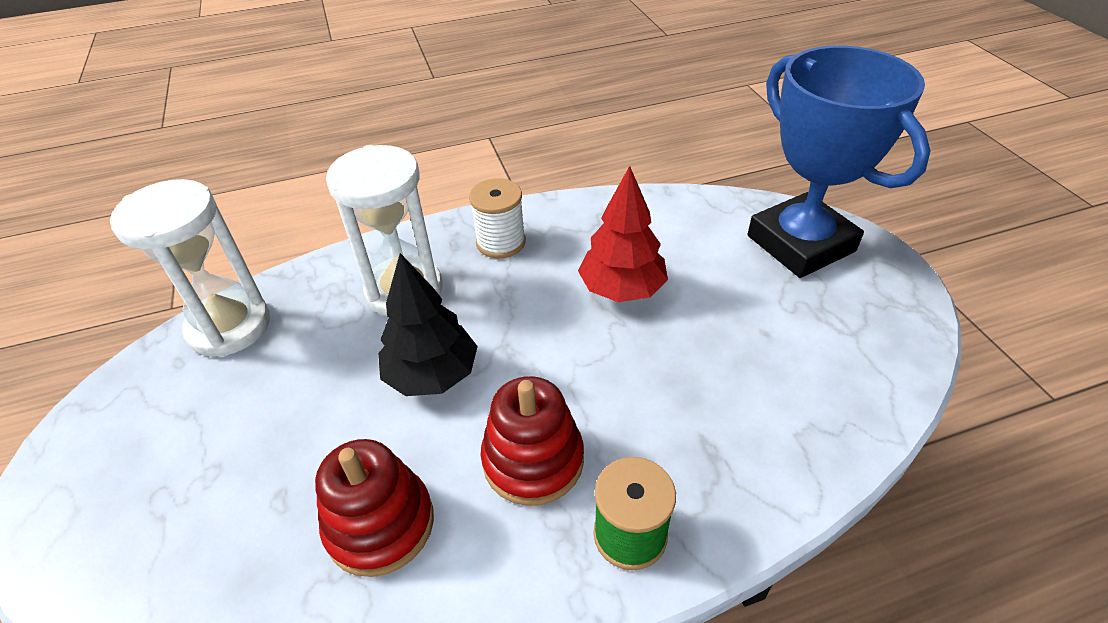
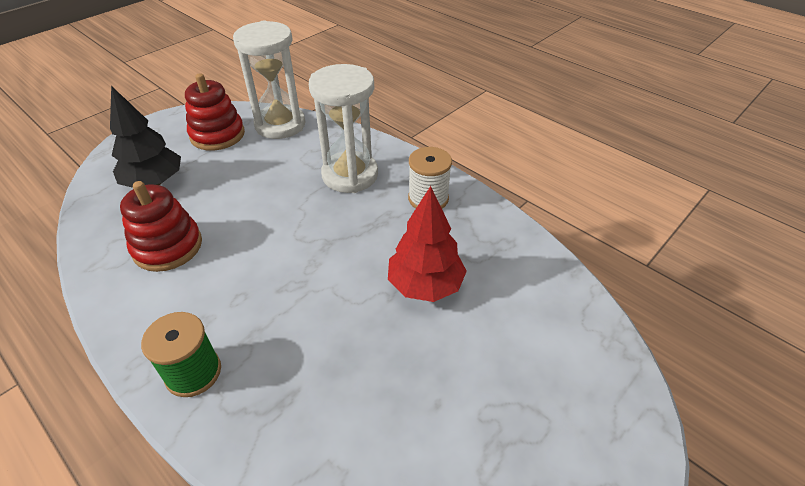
camera: 60 degrees right, 0 degrees up
(432, 375) = (285, 219): black tree -> black tree (154, 182)
(533, 460) = (236, 296): red stacking toy -> red stacking toy (217, 135)
(800, 243) = (586, 401): blue trophy -> none

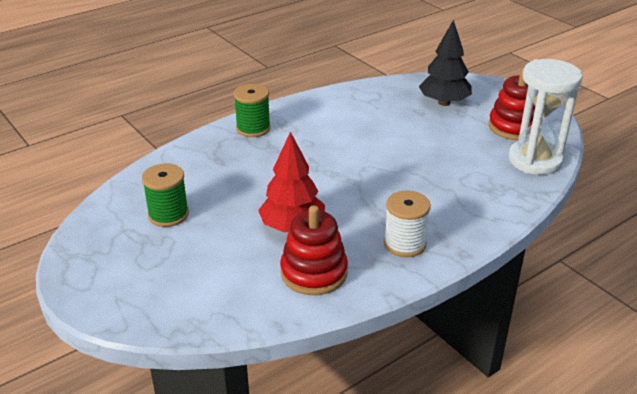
camera: 100 degrees right, 10 degrees down
(167, 247) = (367, 113): red stacking toy -> red stacking toy (314, 273)
(350, 175) = (447, 198): white hourglass -> none
(434, 430) = (168, 215): none -> green spool

